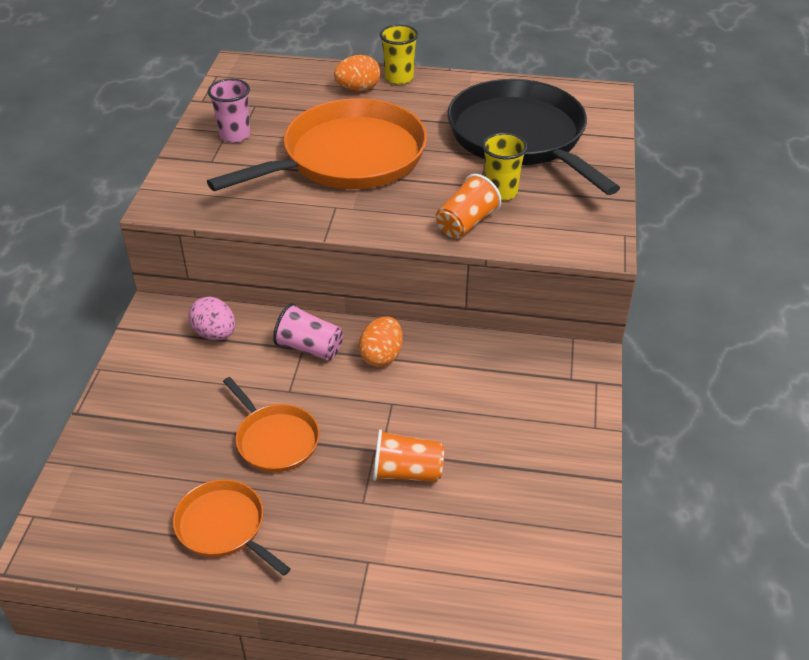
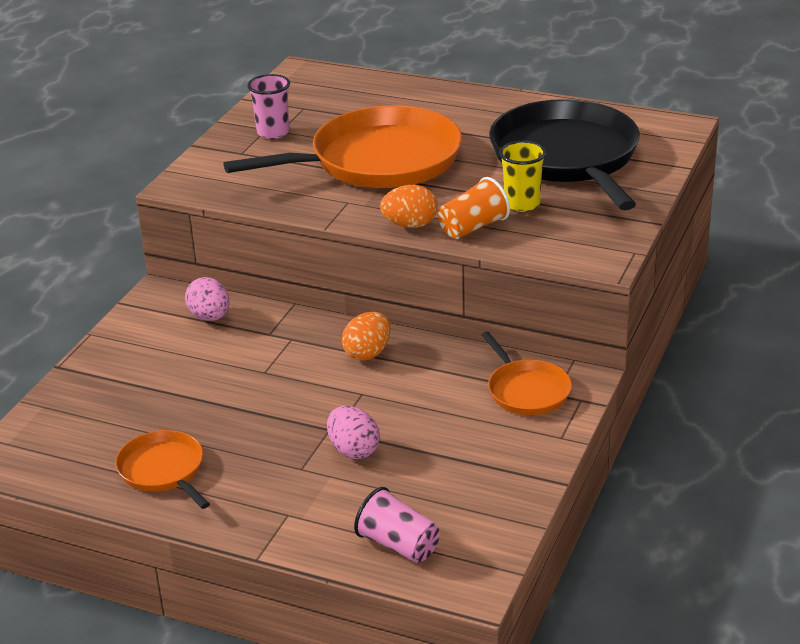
camera: 15 degrees right, 10 degrees down
(275, 439) = (236, 409): orange pan -> orange pan (526, 390)
(309, 347) = (298, 338): pink cup -> pink cup (398, 545)
(358, 89) = (415, 101): orange egg -> orange egg (410, 225)
(399, 78) = (463, 94): yellow cup -> none
(406, 472) = (353, 450): orange cup -> pink egg

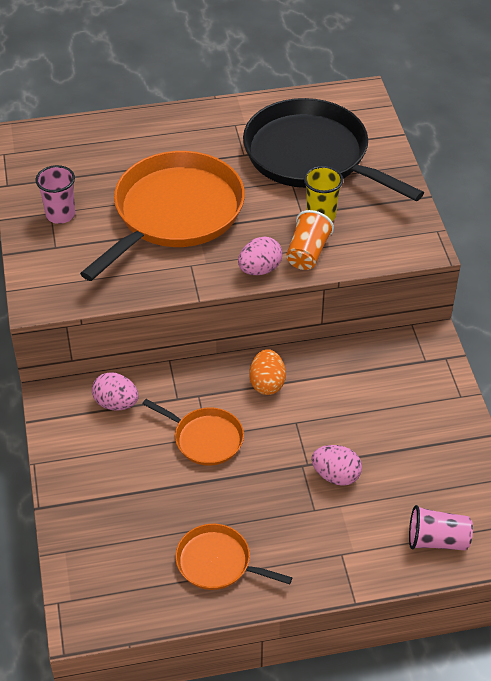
camera: 35 degrees left, 15 degrees up
(410, 225) = (260, 269): orange egg -> pink egg
(526, 390) = (404, 366): orange pan -> orange pan (205, 438)

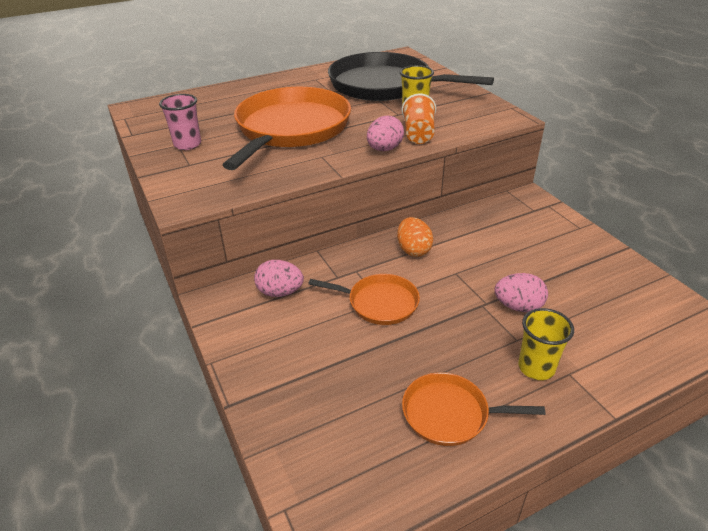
camera: 15 degrees left, 10 degrees down
(315, 541) = (536, 367): none -> yellow cup
(437, 540) = (648, 339): pink cup -> none

